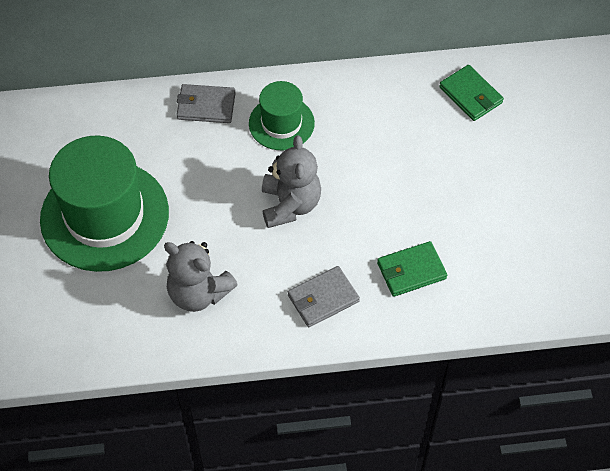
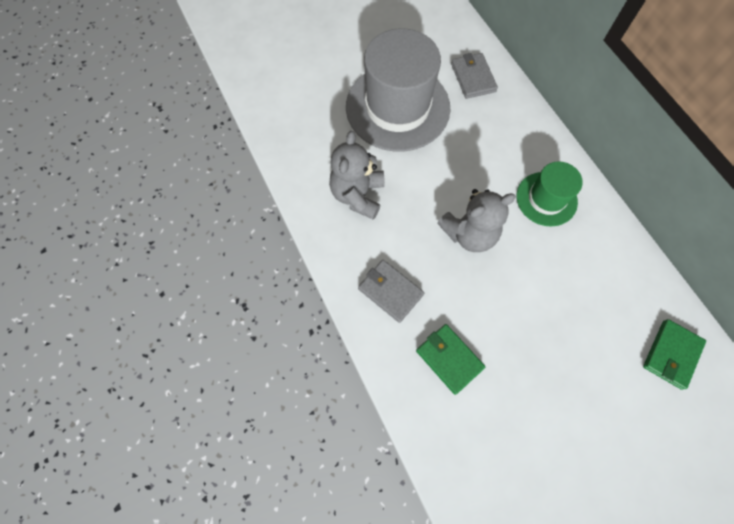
camera: 70 degrees right, 10 degrees up
(104, 216) = (397, 107): green hat -> grey hat
(206, 106) = (532, 137): grey wallet -> grey wallet (473, 78)

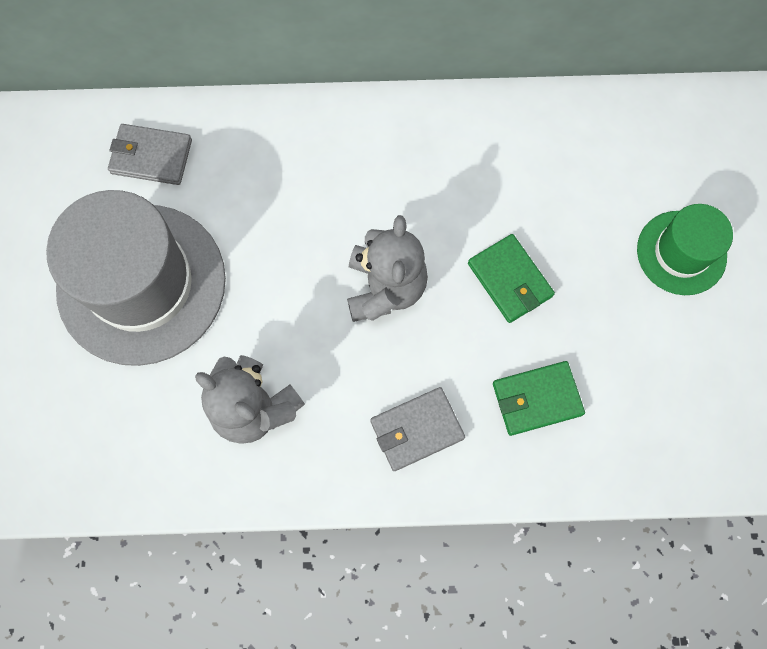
camera: 65 degrees left, 5 degrees up
(546, 199) = (384, 167): green hat -> green hat (681, 253)
(671, 354) = (638, 145): green wallet -> green wallet (510, 280)

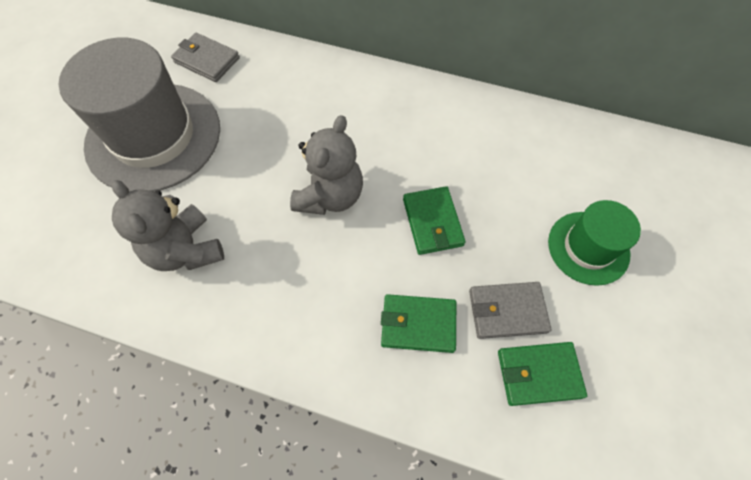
camera: 20 degrees right, 10 degrees down
(416, 430) = (305, 313): grey wallet -> grey wallet (507, 311)
(671, 406) = (538, 374): none -> green wallet

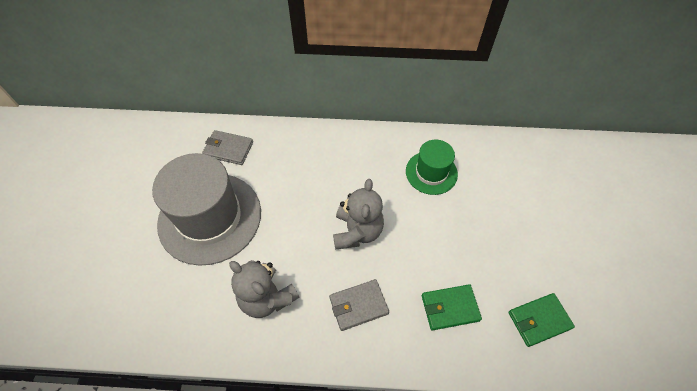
camera: 15 degrees left, 5 degrees down
(432, 222) = (435, 233): green wallet -> none
(507, 311) = (505, 283): grey wallet -> grey wallet (358, 306)
(588, 248) = (542, 225): green hat -> green hat (431, 172)

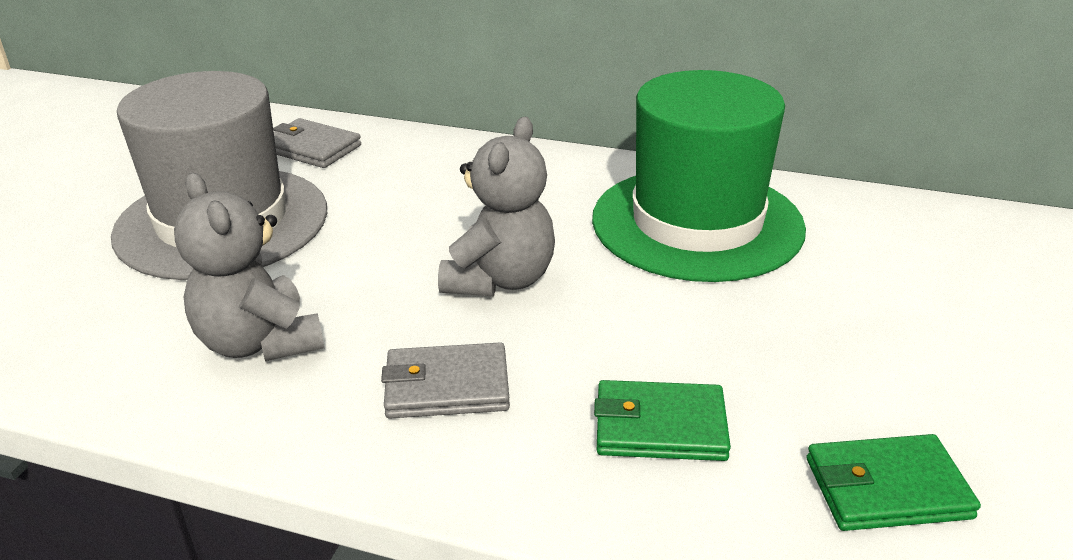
camera: 15 degrees right, 25 degrees down
(431, 172) = (697, 223): green hat -> green hat, size x1.86

